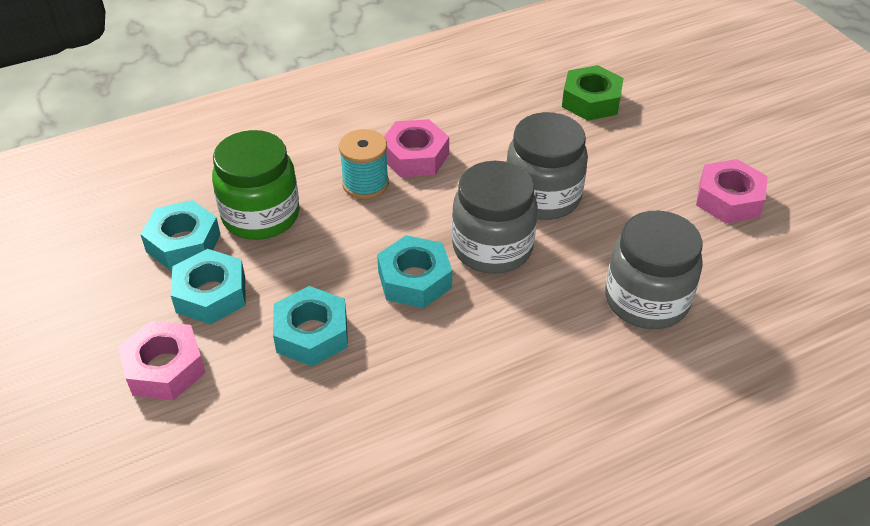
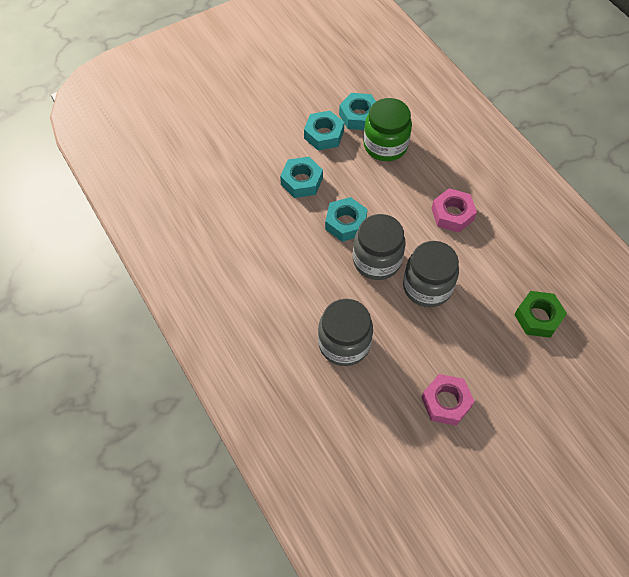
camera: 85 degrees right, 15 degrees up
(165, 368) = (275, 126): pink nut -> none
(365, 184) = (421, 191): turquoise spool -> none

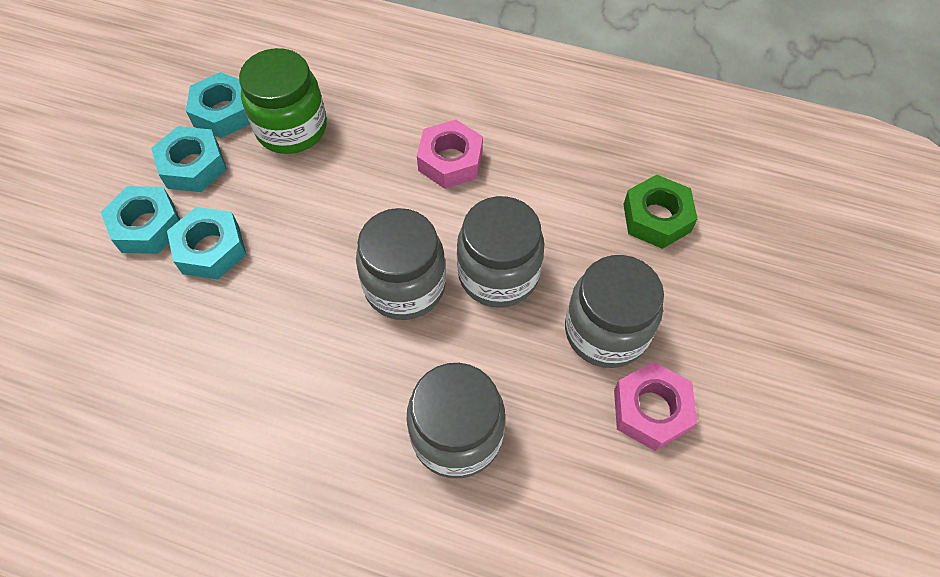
camera: 40 degrees left, 0 degrees up
(345, 223) = (321, 265): turquoise nut -> turquoise nut (147, 226)
(457, 351) = (606, 331): none -> grey jar

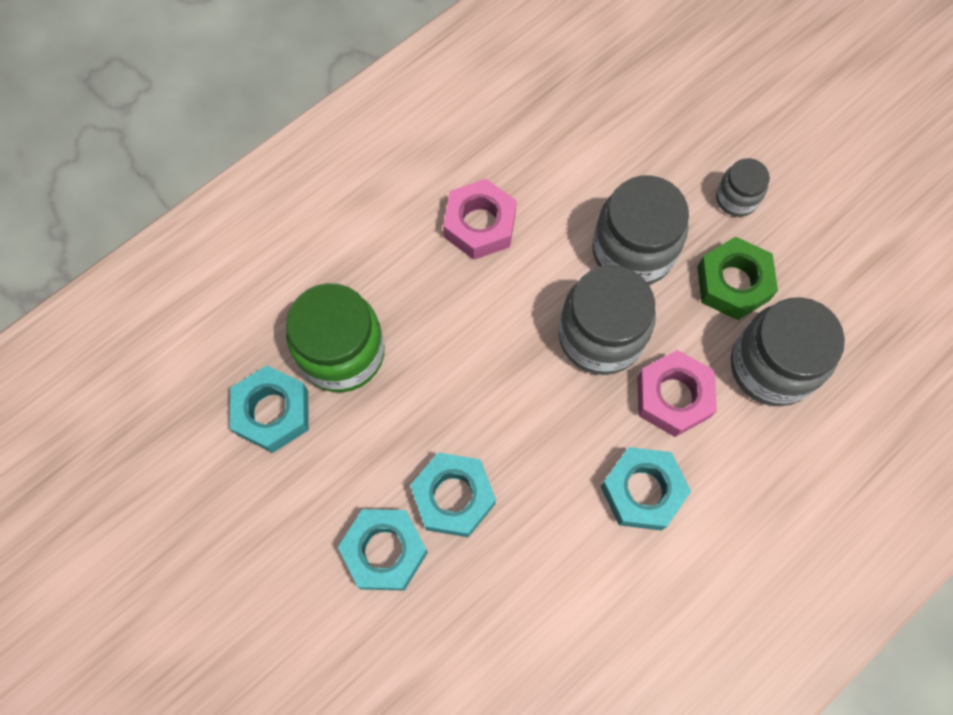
camera: 60 degrees left, 10 degrees up
(193, 166) = (330, 474): turquoise nut -> turquoise nut (642, 491)
(606, 331) = (736, 198): grey jar -> grey jar, size x0.53
(651, 410) = (824, 207): pink nut -> pink nut (673, 397)
(656, 218) = (647, 93): green nut -> green nut (733, 283)

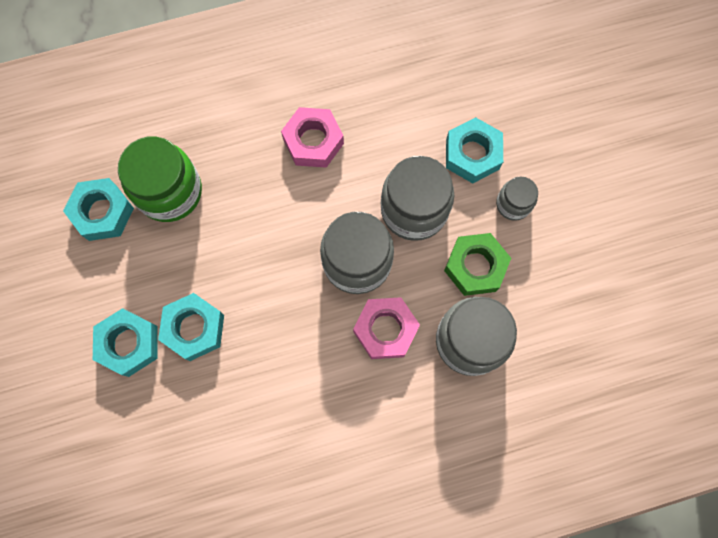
camera: 25 degrees right, 5 degrees up
(642, 491) = (327, 386): turquoise nut -> turquoise nut (472, 154)

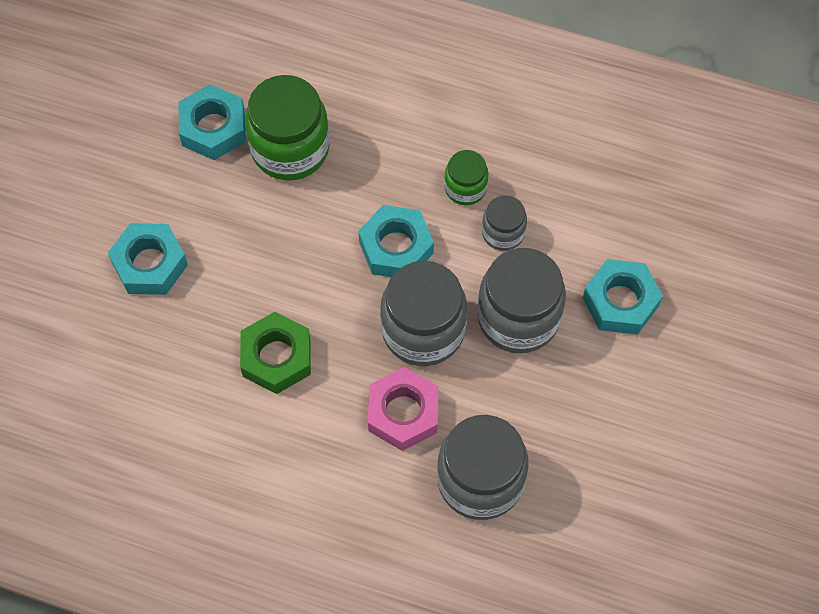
camera: 35 degrees right, 10 degrees down
(194, 328) = (220, 289): turquoise nut -> turquoise nut (396, 247)
(313, 141) = (465, 188): pink nut -> green jar
(475, 267) = (540, 413): green nut -> green nut (276, 357)
(513, 204) = (626, 377): grey jar -> grey jar (503, 232)

